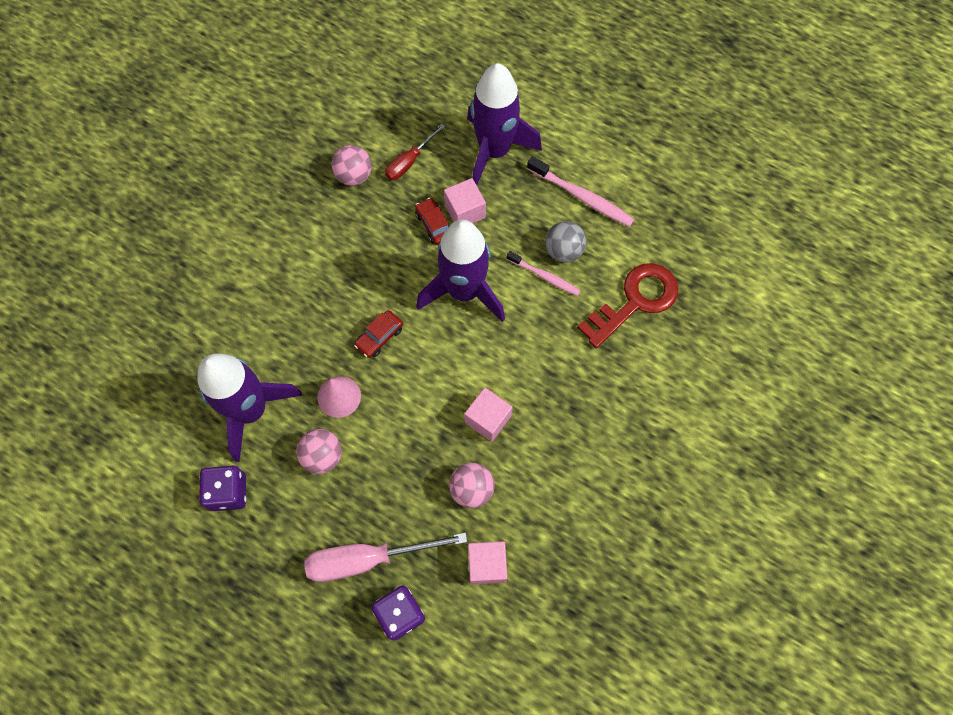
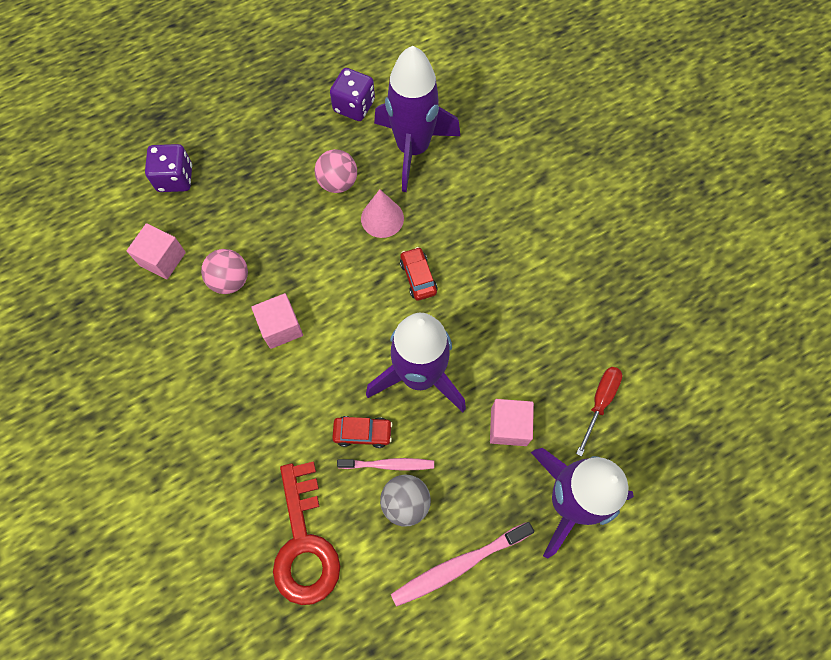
camera: 120 degrees right, 0 degrees up
(354, 176) = (609, 339): pink ball -> none
(367, 559) = (232, 176): pink screwdriver -> none
(409, 162) = (599, 402): red screwdriver -> red screwdriver turned 45 degrees clockwise
(434, 225) = (509, 387): red car -> red car (363, 433)
(544, 276) = (388, 464): pink toothbrush -> pink toothbrush turned 150 degrees counterclockwise

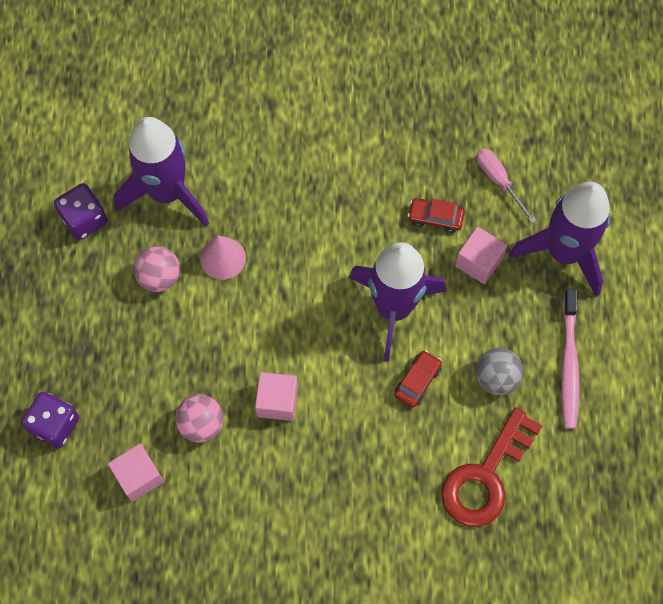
camera: 60 degrees left, 0 degrees up
(304, 543) = (485, 477): red key -> red key turned 105 degrees clockwise
(388, 464) = (457, 374): pink toothbrush -> none
(418, 277) = (301, 259): red car -> red car (435, 218)
(599, 402) = (499, 181): red screwdriver -> pink screwdriver

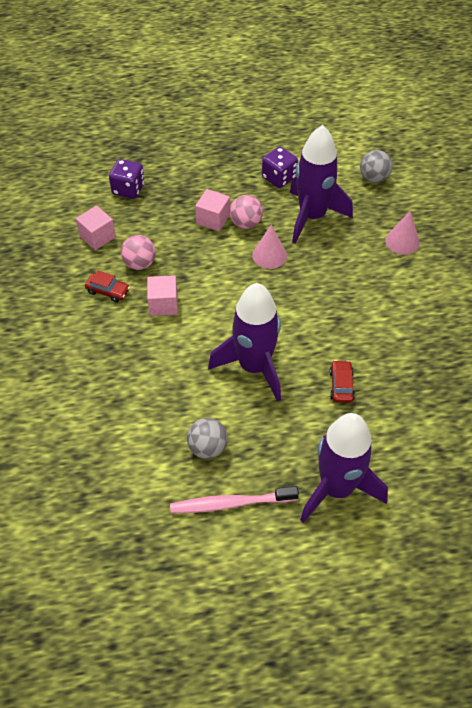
camera: 80 degrees right, 15 degrees down
(116, 103) = (373, 178): none -> grey ball
(234, 98) = (402, 241): none -> pink cone
(417, 381) = (195, 391): red car -> red car (108, 291)
(478, 262) = (310, 422): pink cube -> pink cube (213, 219)
(485, 477) = (120, 450): red key -> none
(499, 181) = (390, 428): pink screwdriver -> none

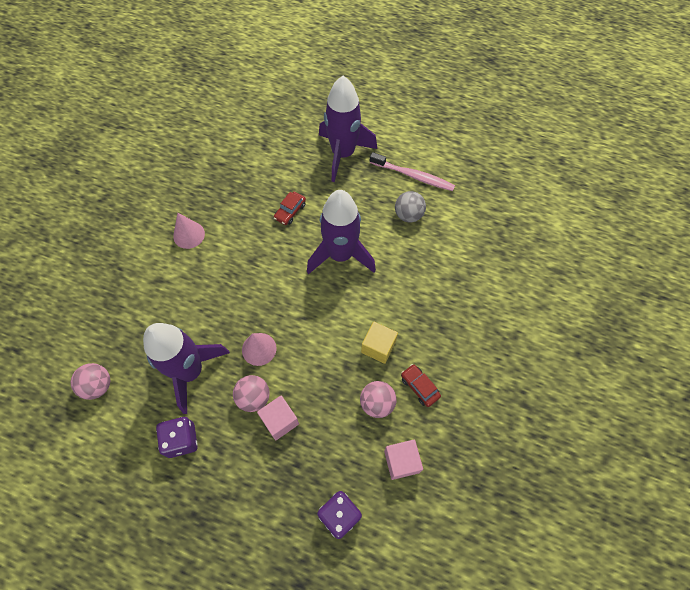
camera: 150 degrees left, 10 degrees up
(163, 304) = (378, 347): pink cube -> yellow cube
(373, 178) = (98, 386): grey ball -> pink ball
(402, 241) = (141, 302): pink cone -> pink cone (189, 235)

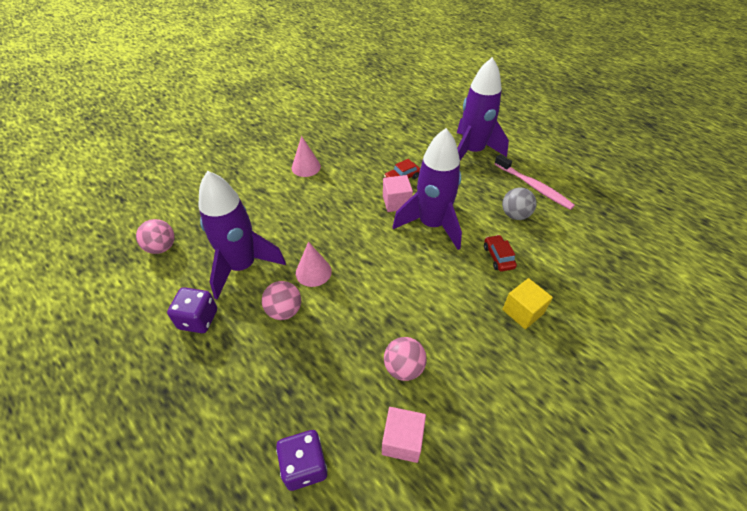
camera: 25 degrees right, 15 degrees down
(280, 421) = (296, 341): pink cube -> pink cube (396, 202)
(378, 347) = (431, 315): yellow cube -> yellow cube (522, 311)
(419, 387) = (458, 371): red car -> red car (498, 257)

